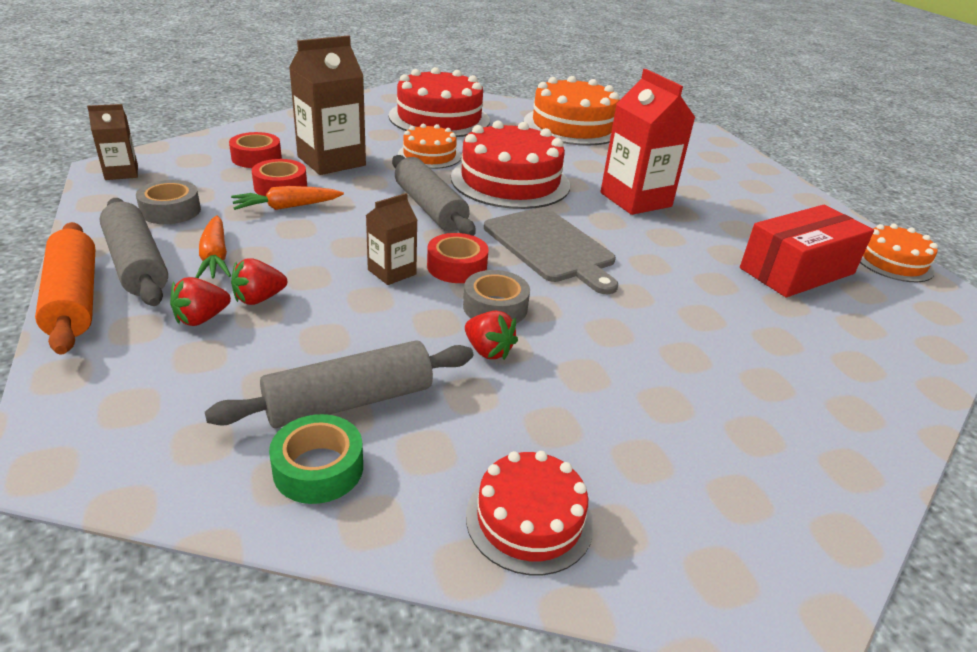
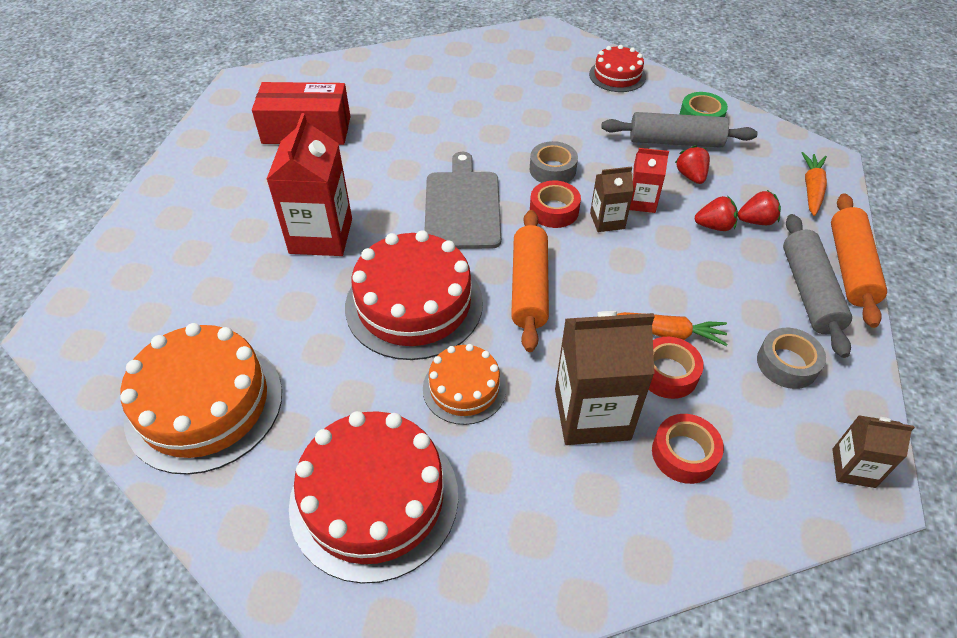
camera: 145 degrees left, 15 degrees up
(215, 257) = (744, 280): orange carrot -> orange carrot (811, 189)
(362, 301) = (641, 202): none -> red carton
(430, 208) = (529, 287): grey rolling pin -> orange rolling pin
(488, 351) = (580, 144): red strawberry -> red strawberry (691, 176)
(893, 262) = (223, 114): orange cake -> none

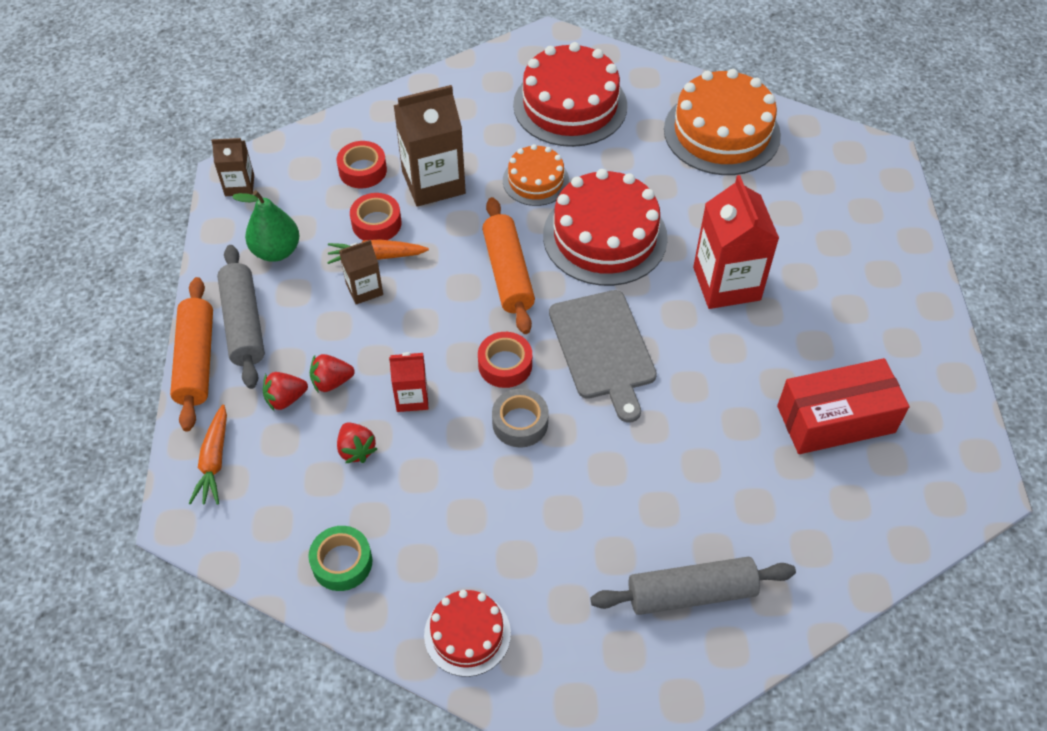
camera: 165 degrees right, 5 degrees up
(607, 221) = (446, 364): brown carton -> brown carton (364, 289)
(675, 141) = (376, 506): grey rolling pin -> grey rolling pin (691, 593)
(787, 364) = (276, 251): grey tape -> green pear

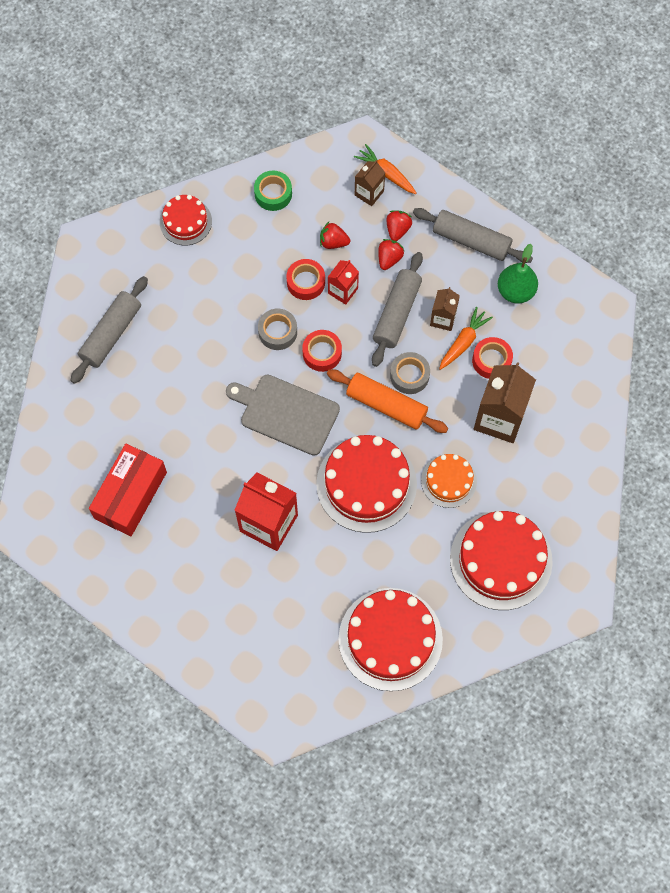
camera: 130 degrees right, 15 degrees up
(196, 361) = (464, 202): orange rolling pin -> none
(239, 185) = (592, 304): brown carton -> brown carton (369, 193)
(362, 170) = (546, 384): red tape -> red tape (306, 282)
(395, 331) = (397, 313): none -> grey rolling pin
(457, 276) = (409, 375): none -> grey tape
(721, 132) = (390, 639): orange cake -> red cake

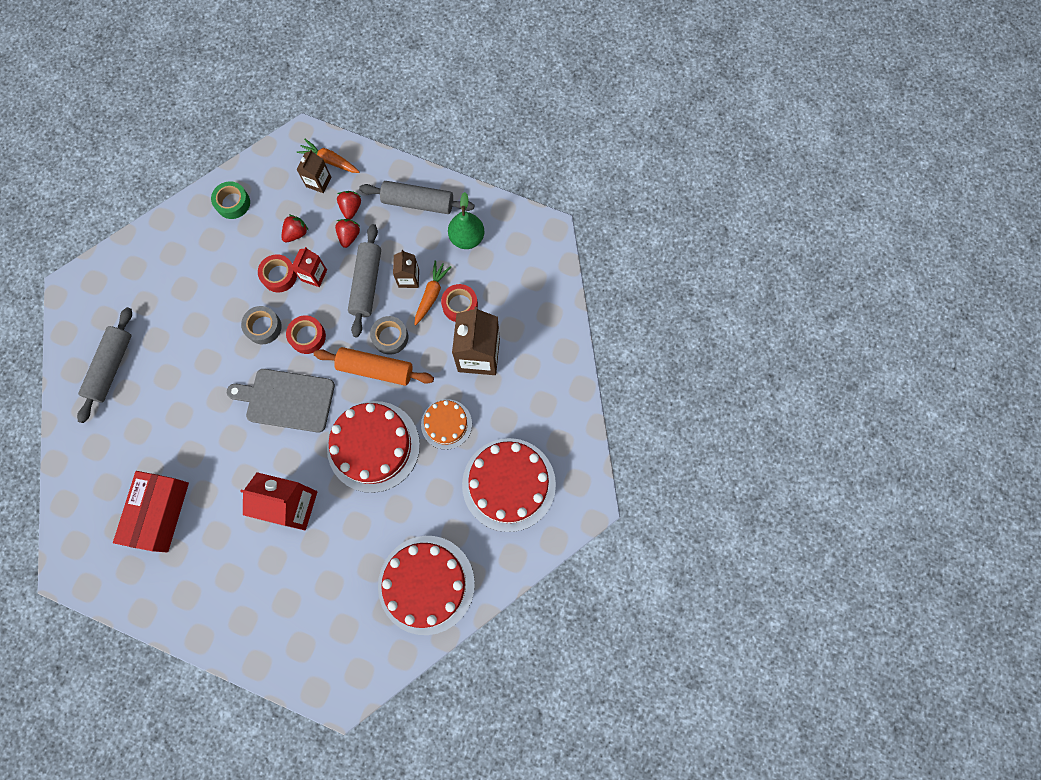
camera: 15 degrees left, 5 degrees up
(185, 221) = (158, 247): red cake -> none
(333, 242) = (296, 233): red strawberry -> red strawberry turned 135 degrees clockwise

